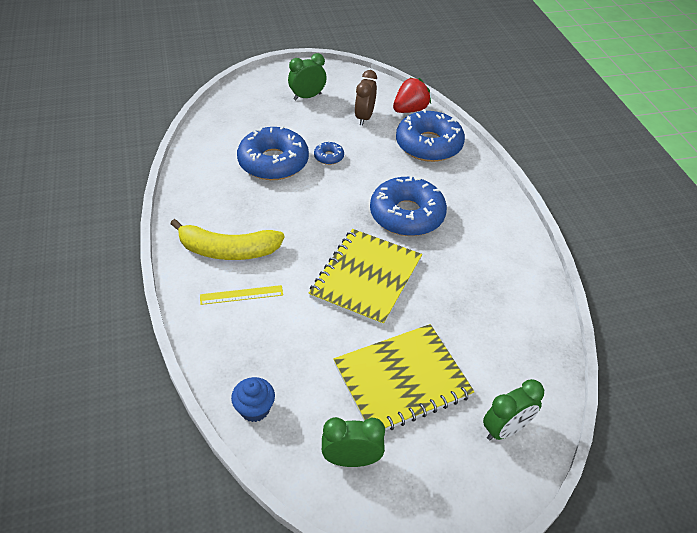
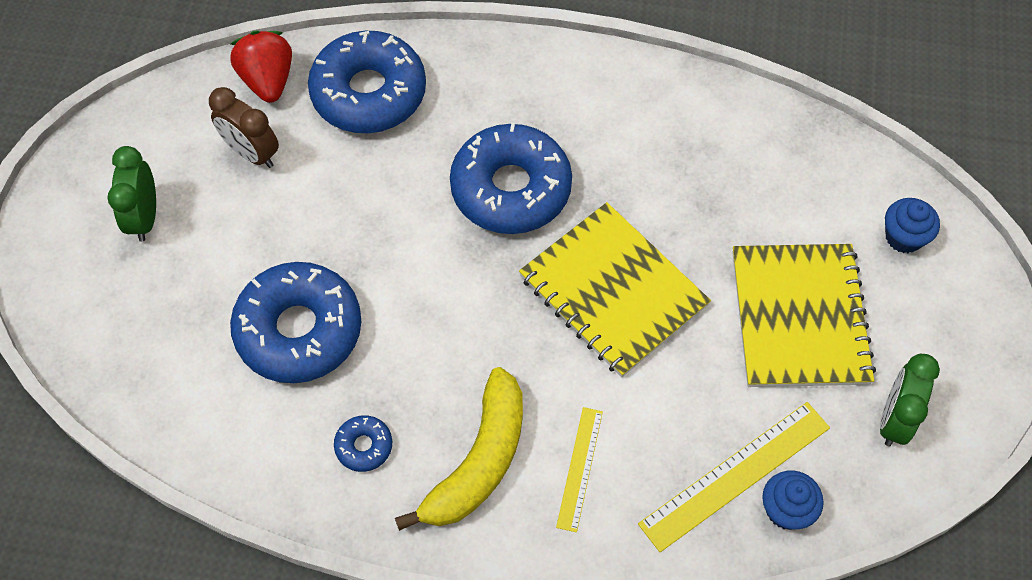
camera: 65 degrees left, 15 degrees up
(268, 374) = (735, 475): none -> yellow ruler
(329, 157) = (327, 243): blue donut -> blue donut (364, 446)
(505, 429) = (903, 237): green clock -> blue cupcake

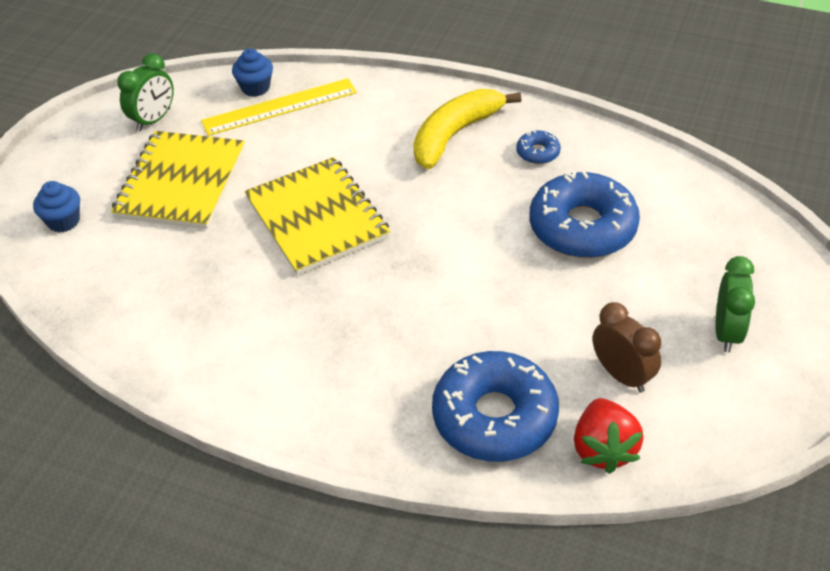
camera: 165 degrees left, 15 degrees down
(511, 189) = (375, 305): blue donut -> none
(579, 468) = (384, 123): yellow ruler -> none

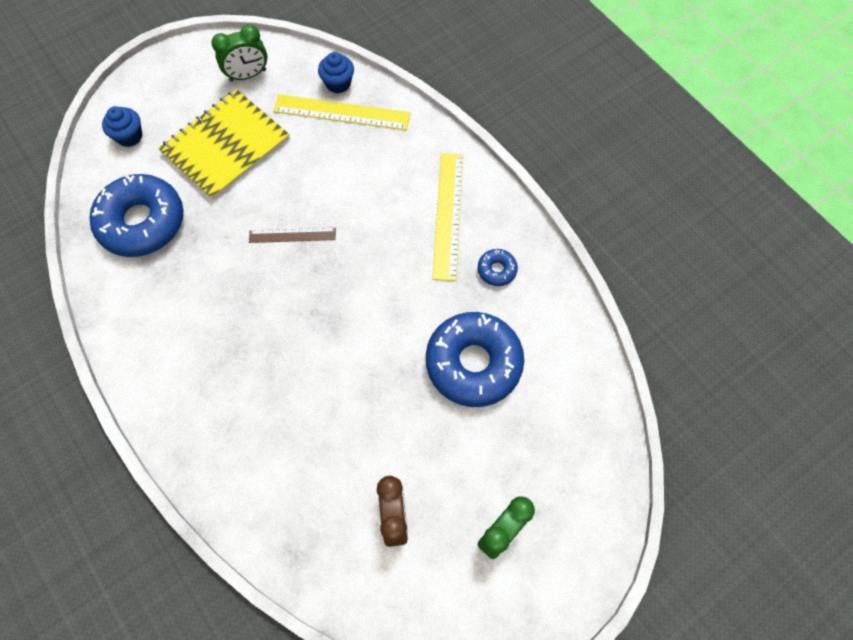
camera: 30 degrees right, 20 degrees up
(317, 218) = (292, 235): yellow notebook -> brown ruler
(455, 135) = (448, 215): yellow banana -> yellow ruler
(494, 417) = (280, 490): blue donut -> blue donut (142, 222)
(603, 449) = (331, 569): red strawberry -> none

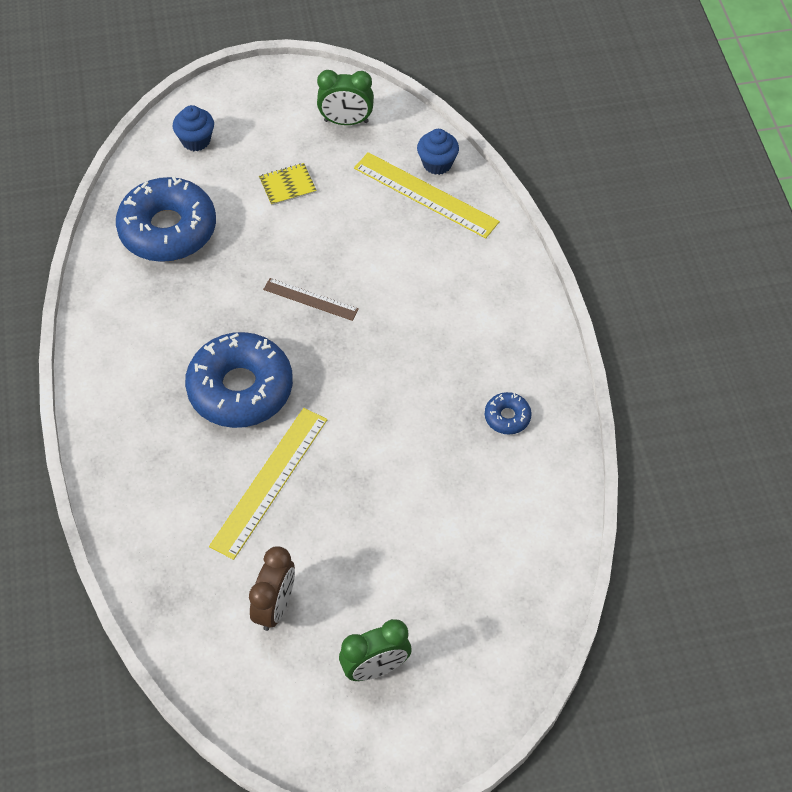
camera: 25 degrees right, 10 degrees down
(226, 146) = (287, 185): yellow notebook -> yellow notebook, size x0.42
(448, 215) = (484, 341): yellow ruler -> yellow ruler (269, 481)
(473, 363) = (432, 498): blue donut -> blue donut (240, 389)

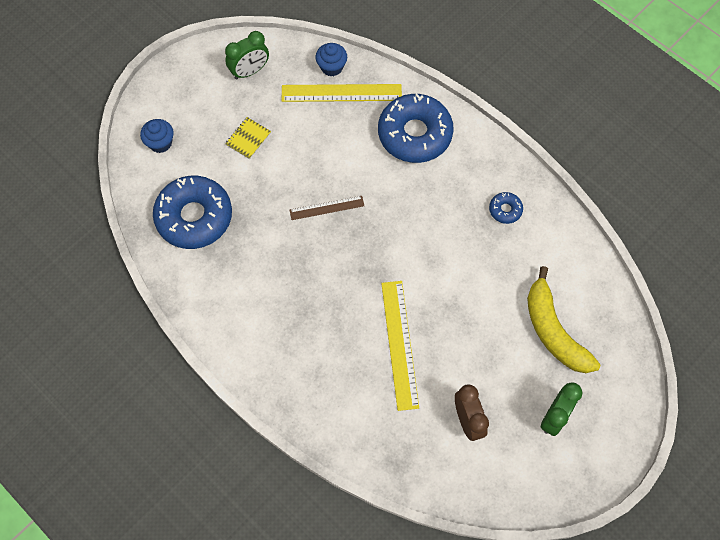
camera: 35 degrees left, 10 degrees up
(240, 389) = (332, 295): blue donut -> blue donut (414, 134)
(453, 577) = (553, 331): none -> yellow banana

